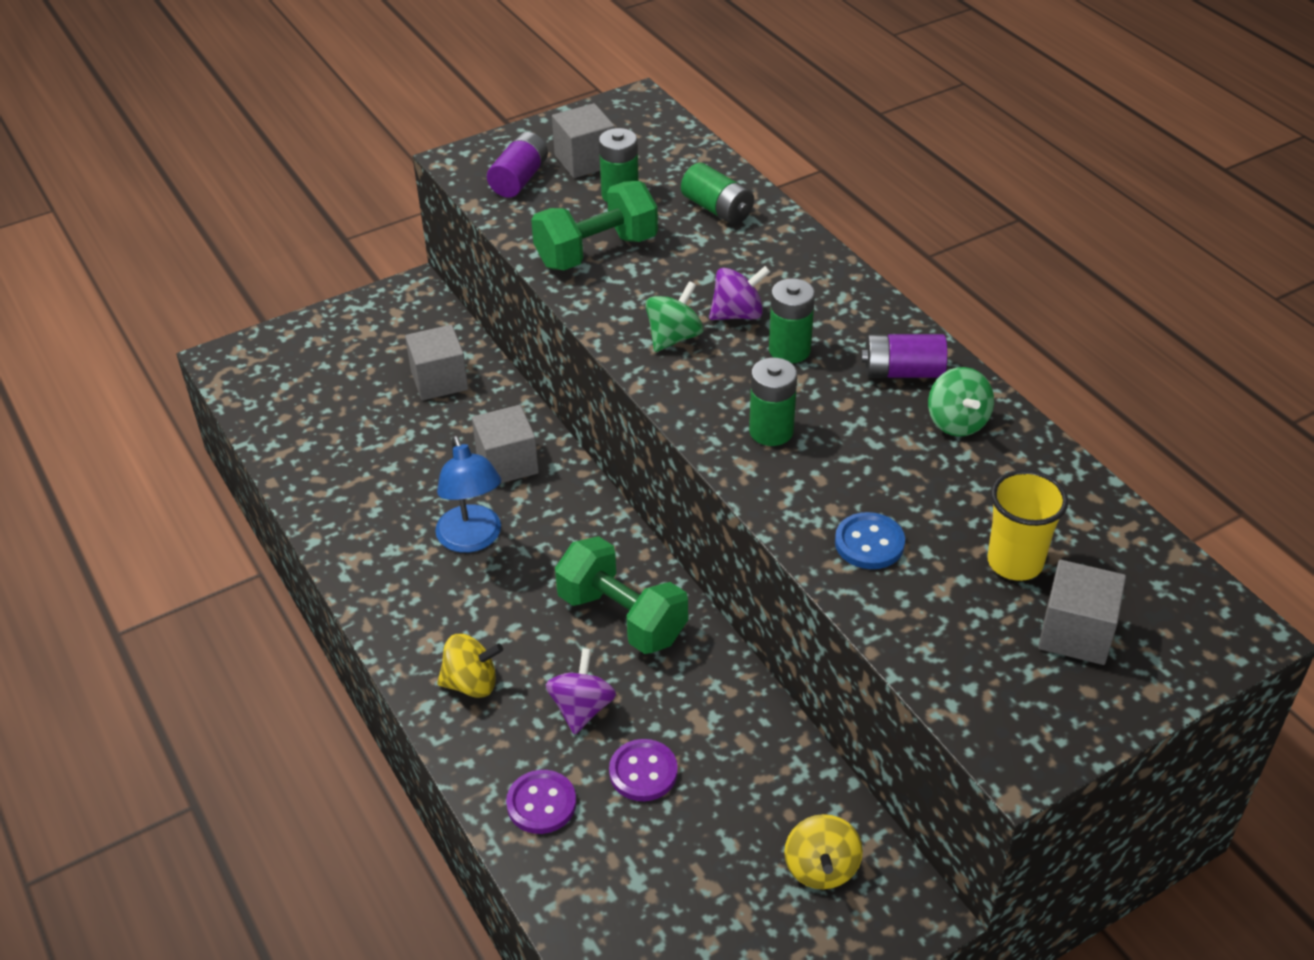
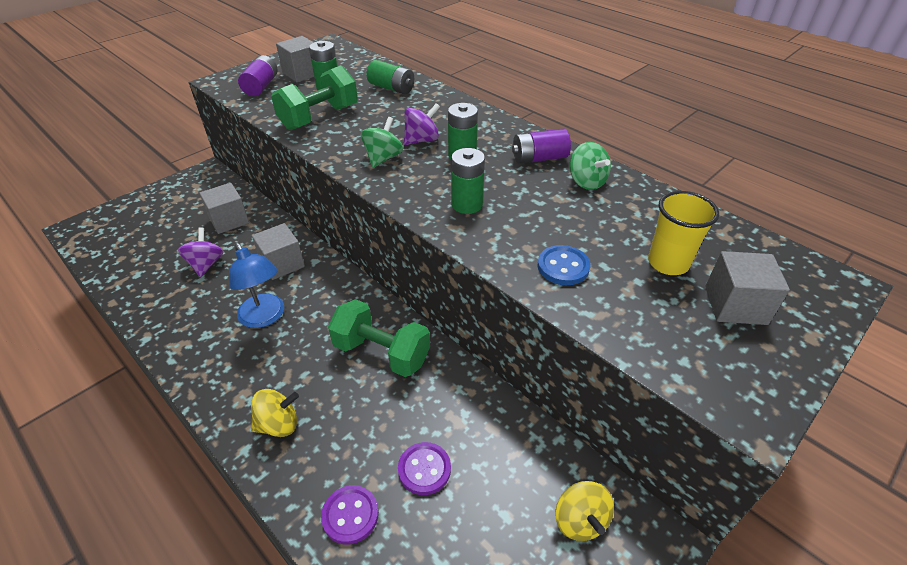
camera: 15 degrees left, 0 degrees up
(582, 708) = (367, 427): purple spinning top -> purple spinning top (206, 264)

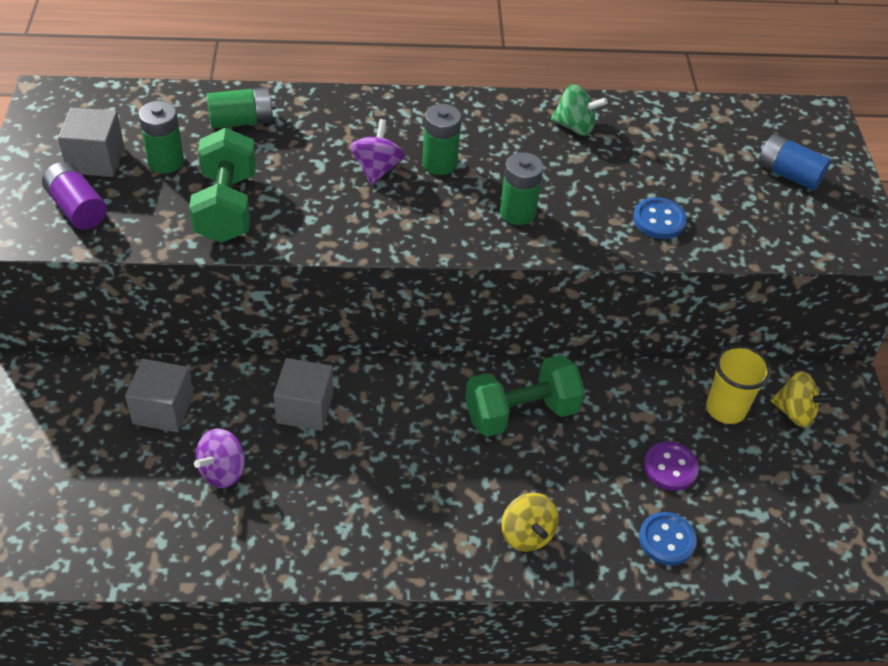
camera: 50 degrees left, 5 degrees up
(206, 264) = (223, 471): purple spinning top -> purple spinning top turned 90 degrees counterclockwise
(265, 317) = (374, 468): blue lamp -> none
(278, 424) = (527, 534): yellow spinning top -> yellow spinning top turned 135 degrees clockwise
(350, 515) = (666, 540): purple button -> blue button
(383, 158) = (373, 213): green spinning top -> none
(539, 158) = (507, 125): purple battery -> none
(668, 263) = (716, 168): yellow cup -> yellow cup (725, 409)
(735, 305) = (788, 174): grey cube -> blue battery

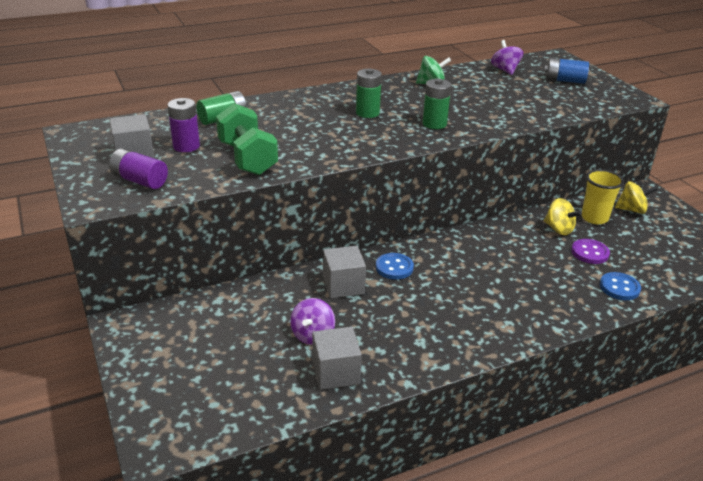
camera: 20 degrees left, 15 degrees down
(163, 409) = (244, 313): grey cube -> grey cube (336, 372)
(166, 162) = (186, 146): green battery -> purple battery
(377, 169) = (331, 122): purple spinning top -> purple spinning top (505, 70)
(521, 413) = (482, 251): green dumbbell -> none
(527, 534) = (537, 309): yellow spinning top -> yellow spinning top (558, 229)
(659, 220) = (516, 111): blue button -> blue button (394, 267)

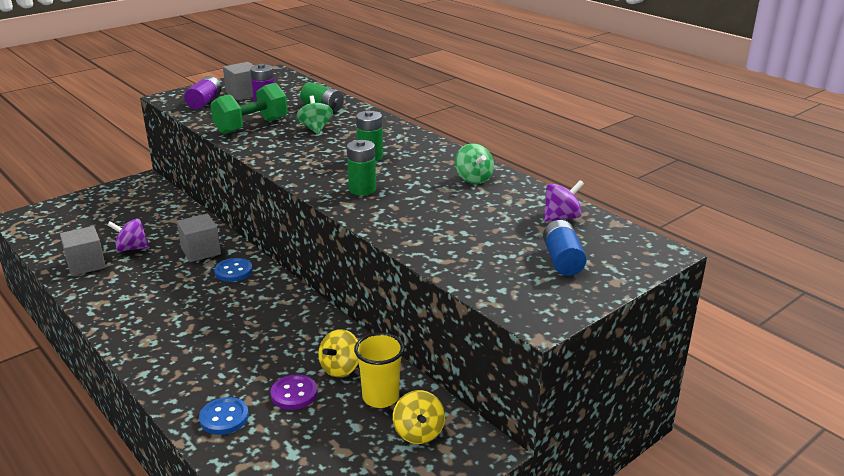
camera: 75 degrees right, 5 degrees down
(281, 128) = (315, 129): none -> green spinning top

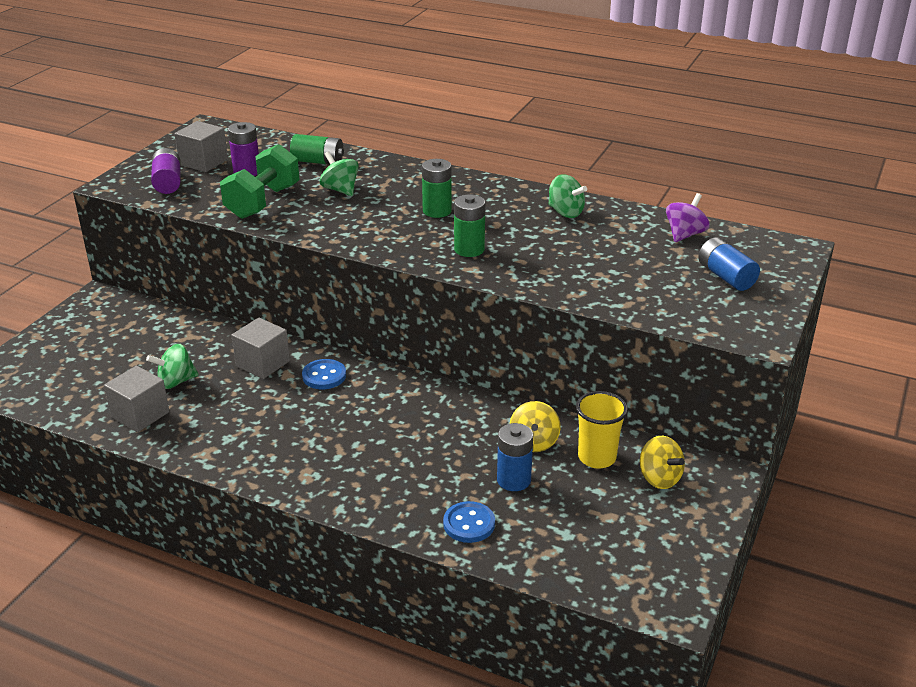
camera: 25 degrees left, 5 degrees up
(131, 248) = (176, 381): purple spinning top -> green spinning top
(294, 394) = (513, 480): purple button -> blue battery

